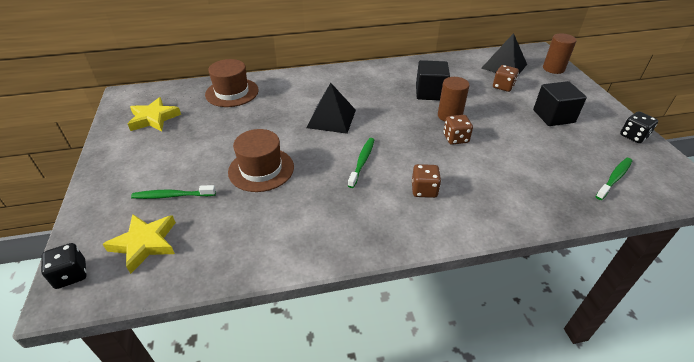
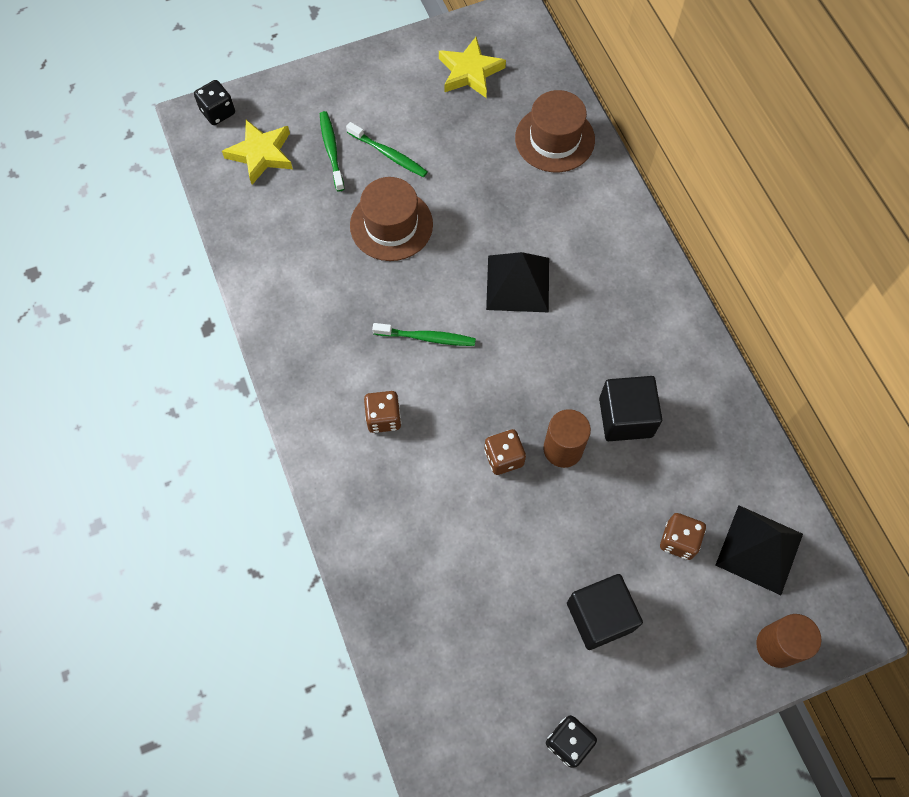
camera: 80 degrees right, 25 degrees up
(614, 178) = (451, 679): green toothbrush -> green toothbrush (389, 154)

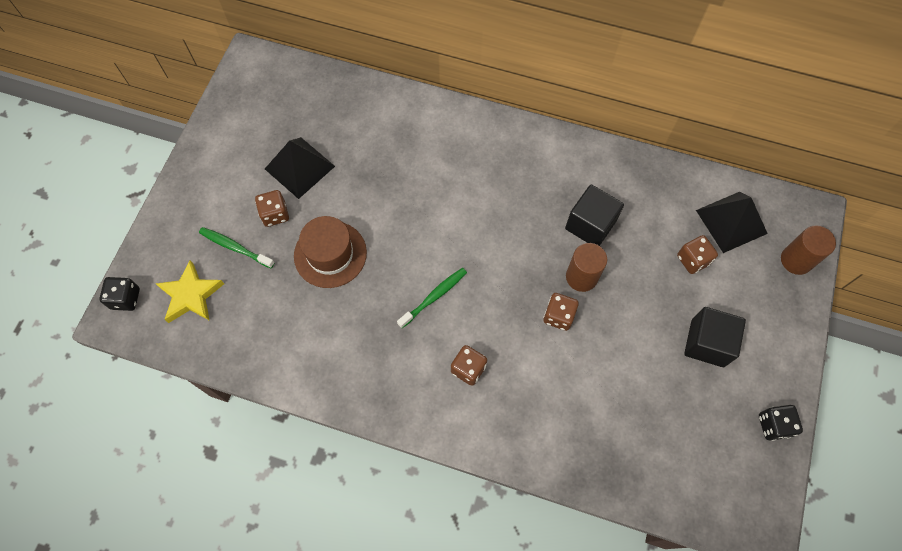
camera: 50 degrees left, 0 degrees up
(389, 154) = (275, 214): green toothbrush -> brown dice
(470, 72) = (263, 118): yellow star -> none
(517, 283) = (445, 212): black pyramid -> black pyramid (299, 167)
(554, 139) = (362, 110): brown hat -> none

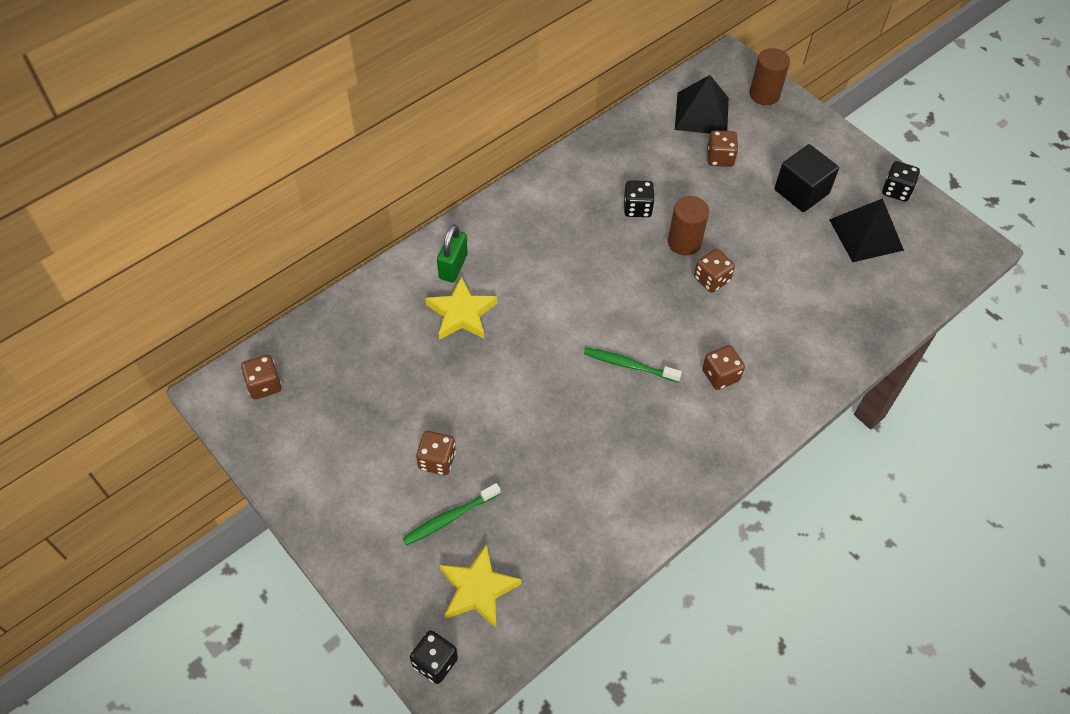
camera: 60 degrees left, 10 degrees down
(271, 81) = (264, 385): none -> brown dice
(299, 167) = (397, 410): black pyramid -> black pyramid (866, 234)
(330, 254) = (521, 431): brown hat -> none
(405, 161) = (461, 313): none -> yellow star
(434, 297) = (629, 365): green toothbrush -> green toothbrush turned 60 degrees counterclockwise
(442, 132) = (453, 266): none -> green padlock
(590, 225) = (637, 208): black cube -> black dice

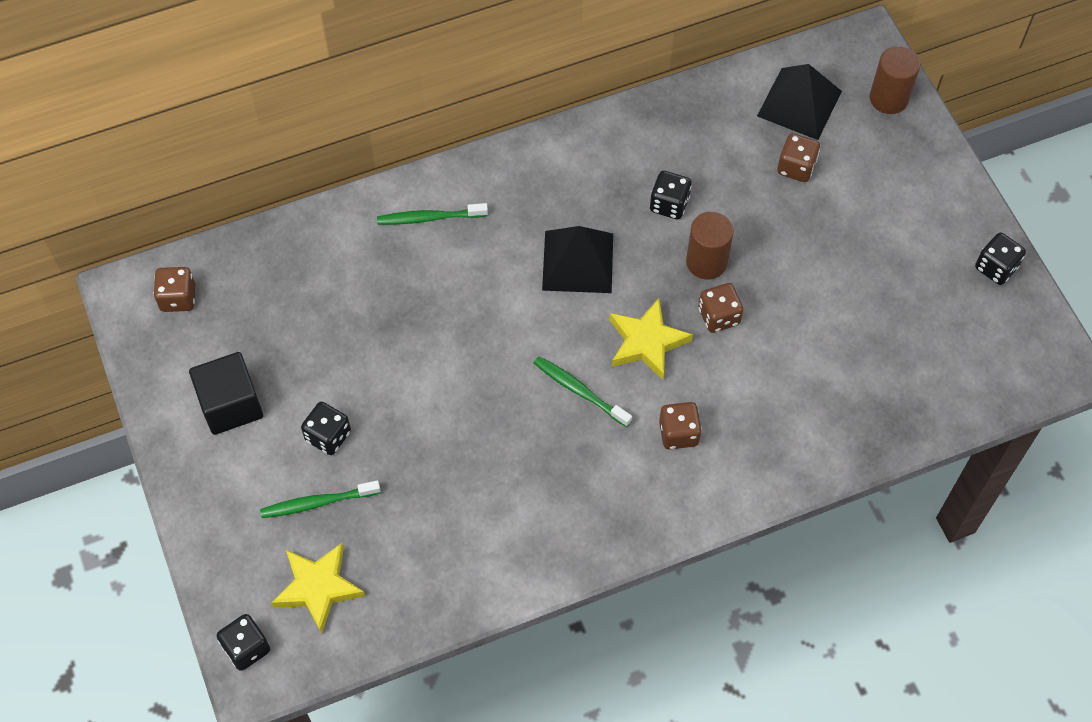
camera: 20 degrees right, 5 degrees up
(437, 460) = (328, 436): brown dice -> black dice
(453, 266) = (429, 218): green padlock -> green toothbrush
(461, 313) = (417, 277): yellow star -> yellow star (646, 342)
(801, 191) = (876, 237): black cube -> black cube (231, 405)
(866, 234) = (930, 313): black pyramid -> black pyramid (577, 261)

